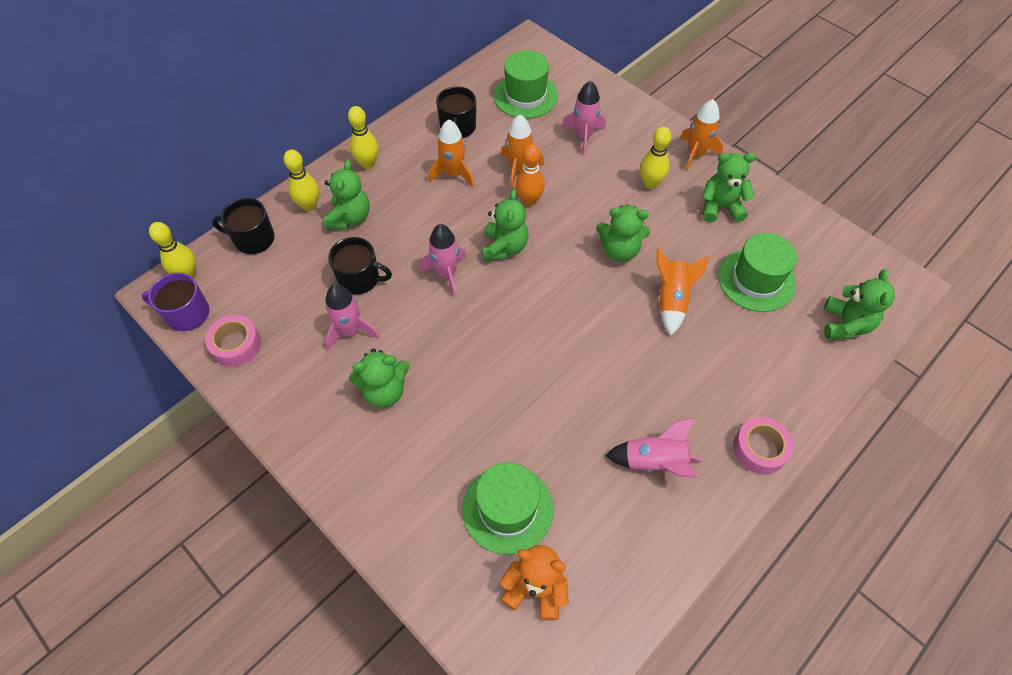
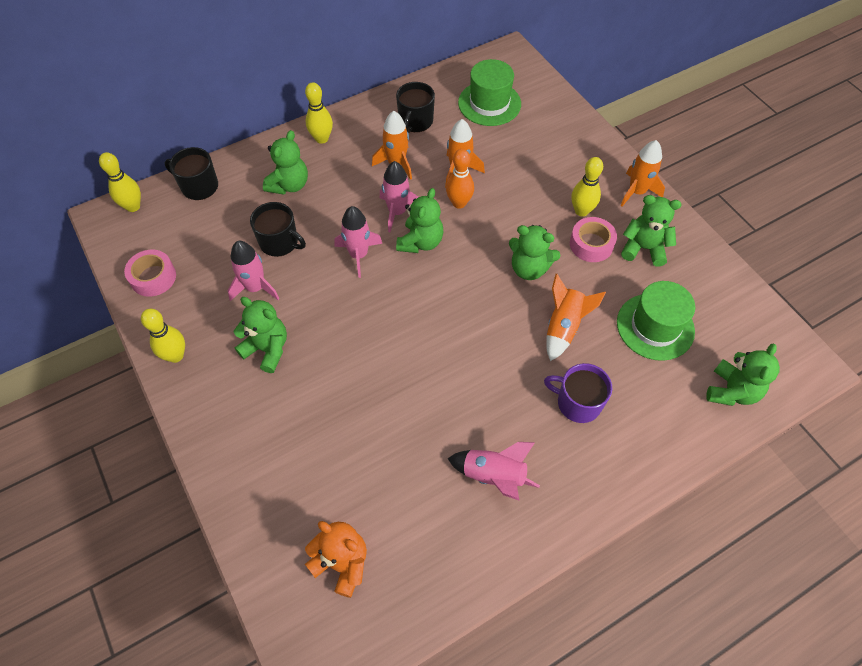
camera: 15 degrees right, 0 degrees up
(187, 314) = (121, 240): purple mug -> purple mug (577, 403)
(309, 205) = (257, 166): yellow bowling pin -> yellow bowling pin (175, 355)
(384, 391) = (267, 349): green teddy bear -> green teddy bear turned 150 degrees counterclockwise
(507, 508) = (341, 484): green hat -> none
(583, 136) = (532, 153): pink rocket -> pink rocket (397, 212)
(759, 449) = (601, 490): pink tape -> pink tape (591, 244)

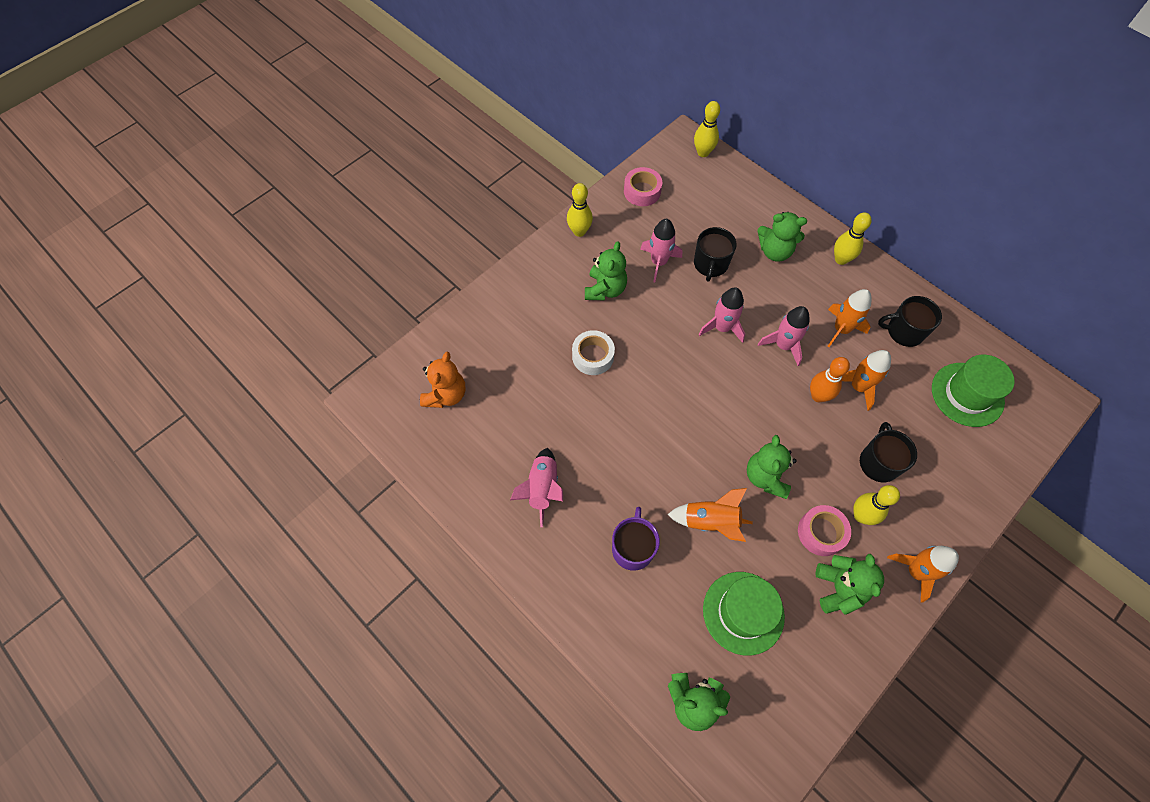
camera: 75 degrees right, 5 degrees up
(199, 186) = (743, 188): black mug -> black mug (878, 462)
(348, 384) = (593, 356): none -> white tape
(420, 242) = (757, 374): green teddy bear -> none

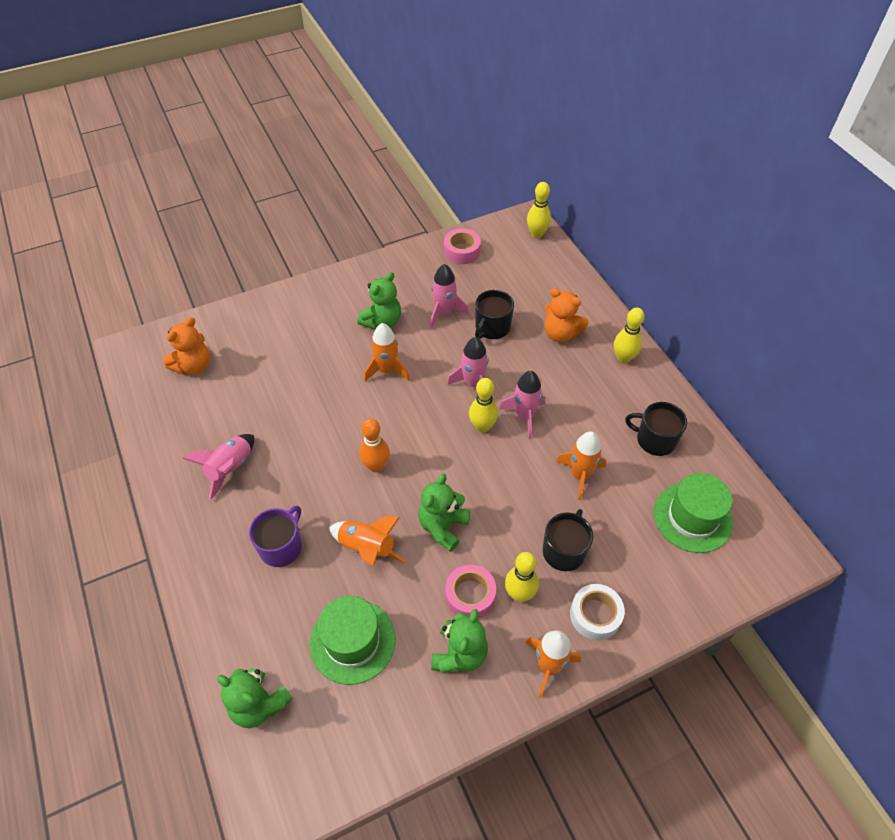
camera: 20 degrees right, 10 degrees down
(579, 231) = (386, 269): yellow bowling pin -> yellow bowling pin (482, 426)
(593, 356) = (339, 373): white tape -> white tape (595, 615)
(775, 251) = (560, 333): green teddy bear -> orange teddy bear
(818, 396) = (534, 471): orange bowling pin -> orange bowling pin (376, 466)
(841, 329) = (590, 419): orange rocket -> orange rocket (387, 370)

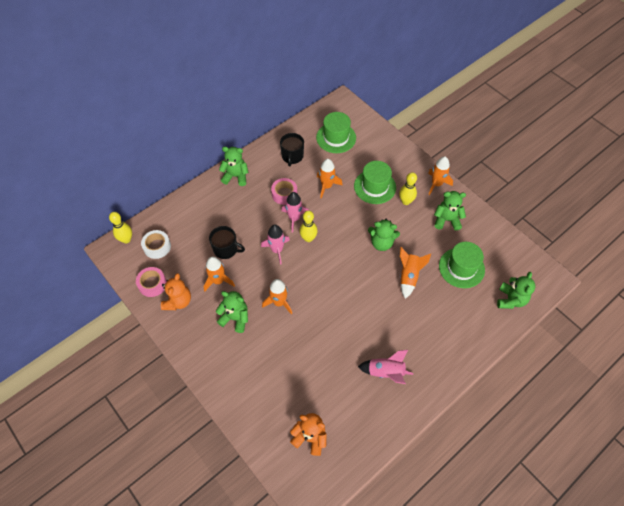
camera: 105 degrees left, 5 degrees up
(281, 546) = (425, 321): purple mug -> none
(376, 466) = (354, 287): orange bowling pin -> none
(444, 313) = (218, 281): pink rocket -> orange rocket
(470, 595) = (415, 222): pink tape -> pink tape (284, 194)
(560, 333) = (222, 210): orange teddy bear -> orange teddy bear (178, 301)
(564, 551) = (375, 187): black mug -> green hat
(595, 615) = (404, 170): white tape -> white tape (157, 247)
(623, 358) = (236, 176): yellow bowling pin -> green teddy bear

